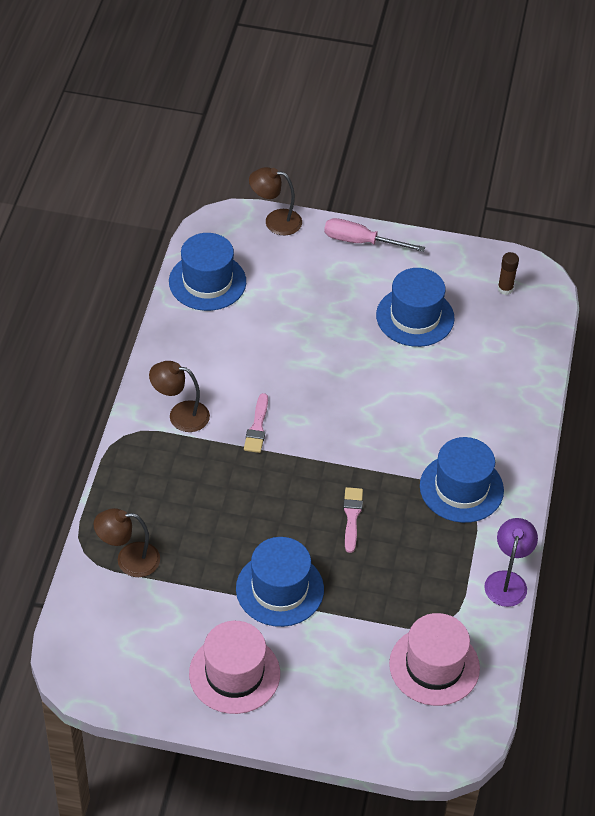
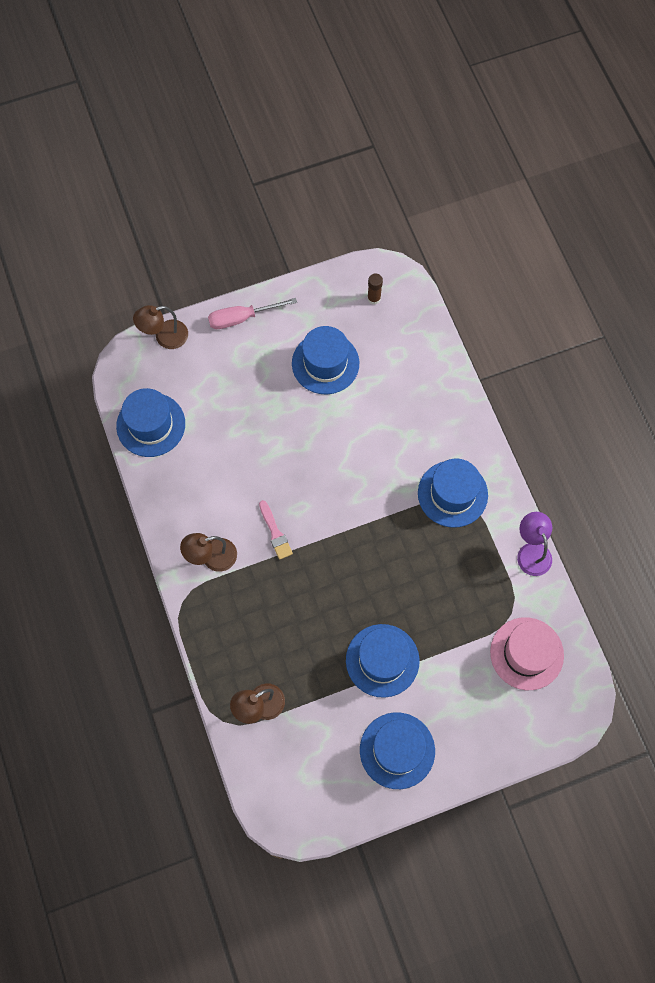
camera: 30 degrees left, 20 degrees up
(234, 673) = (397, 750): pink hat -> blue hat
(352, 516) = (392, 567): pink brush -> none

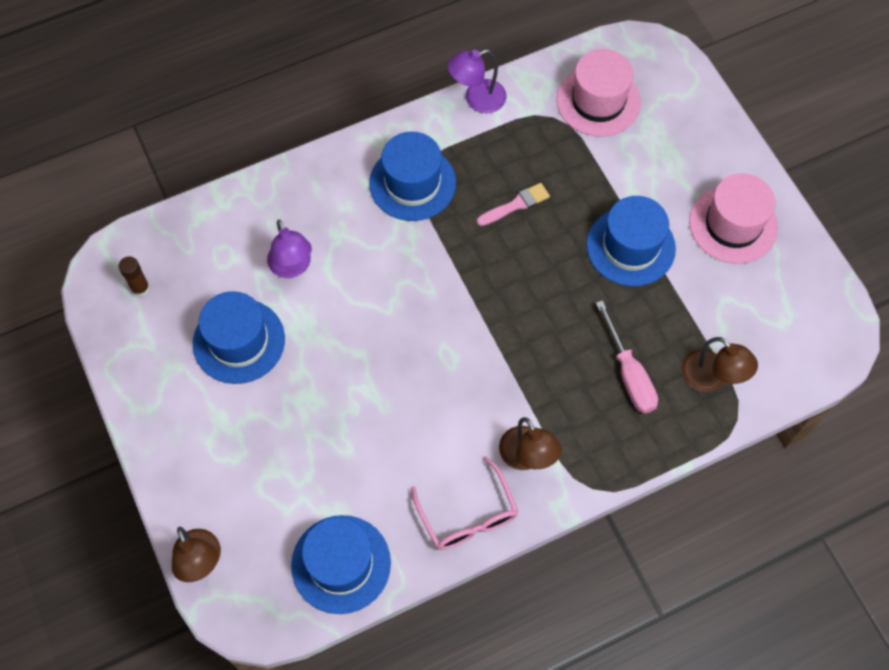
camera: 95 degrees left, 5 degrees down
(173, 511) = (468, 515): none -> pink glasses
(242, 318) = (170, 457): pink screwdriver -> pink screwdriver (629, 374)
(275, 533) = (484, 382): pink brush -> pink brush (516, 205)
(383, 401) = (292, 267): none -> purple lamp
(397, 750) = (733, 224): blue hat -> pink hat

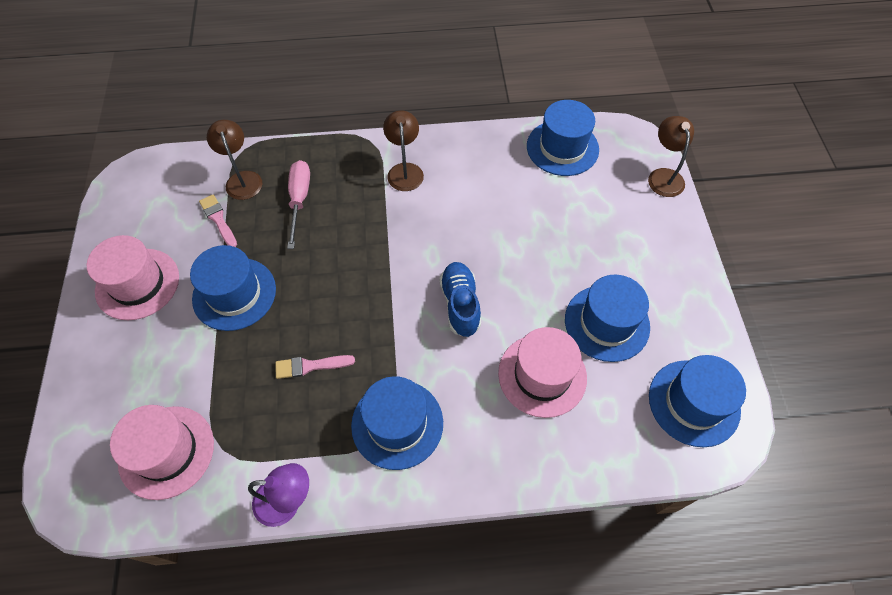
camera: 160 degrees left, 5 degrees down
(140, 288) = (694, 402): brown glue stick -> blue hat
(292, 267) = (542, 375): purple lamp -> pink hat
(396, 311) = (460, 304): none -> blue shoe
(468, 515) = (463, 149): pink glasses -> none
(702, 319) = (218, 219): none -> pink brush

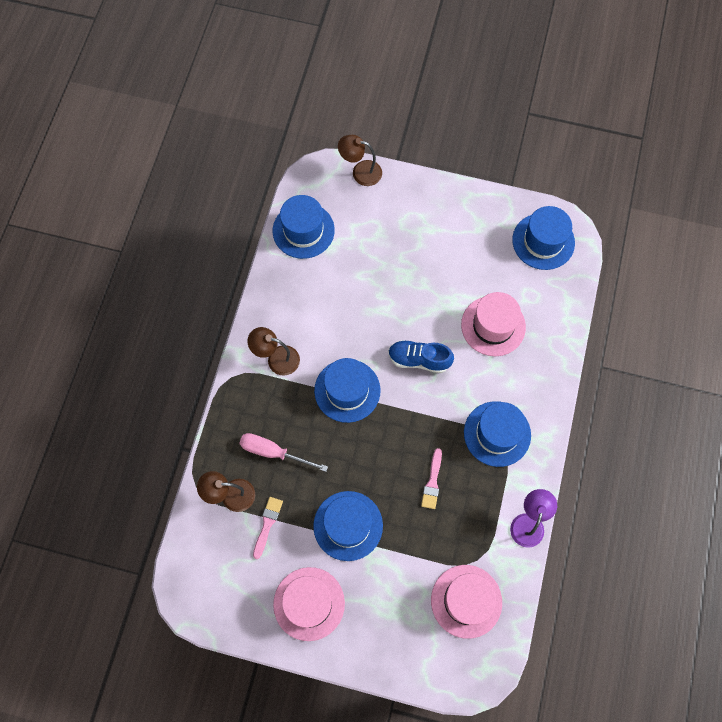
camera: 70 degrees left, 10 degrees up
(218, 219) = (267, 524): pink brush -> pink brush turned 120 degrees clockwise
(607, 323) = (468, 267): blue hat -> blue hat (347, 390)

